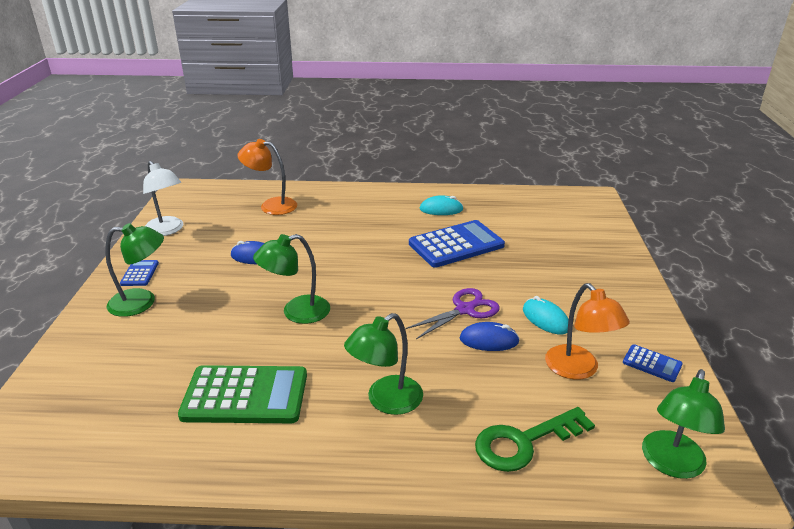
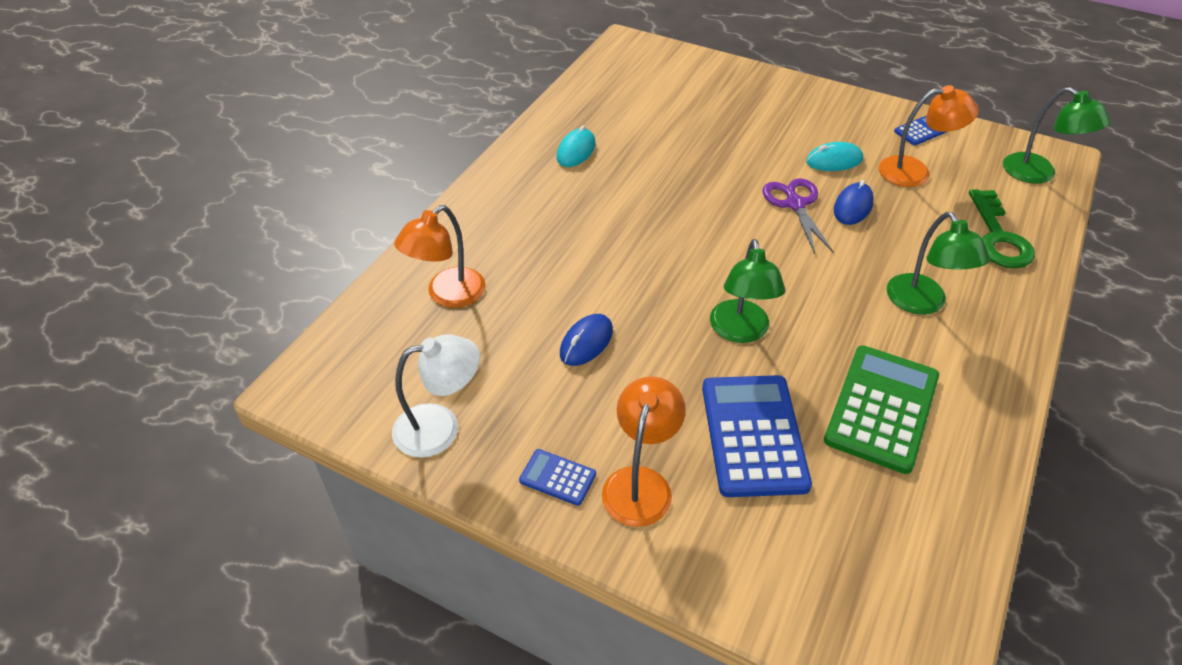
camera: 65 degrees left, 15 degrees up
(142, 302) = (640, 483): green lamp -> orange lamp
(456, 245) = (665, 167): blue calculator -> blue calculator (753, 435)

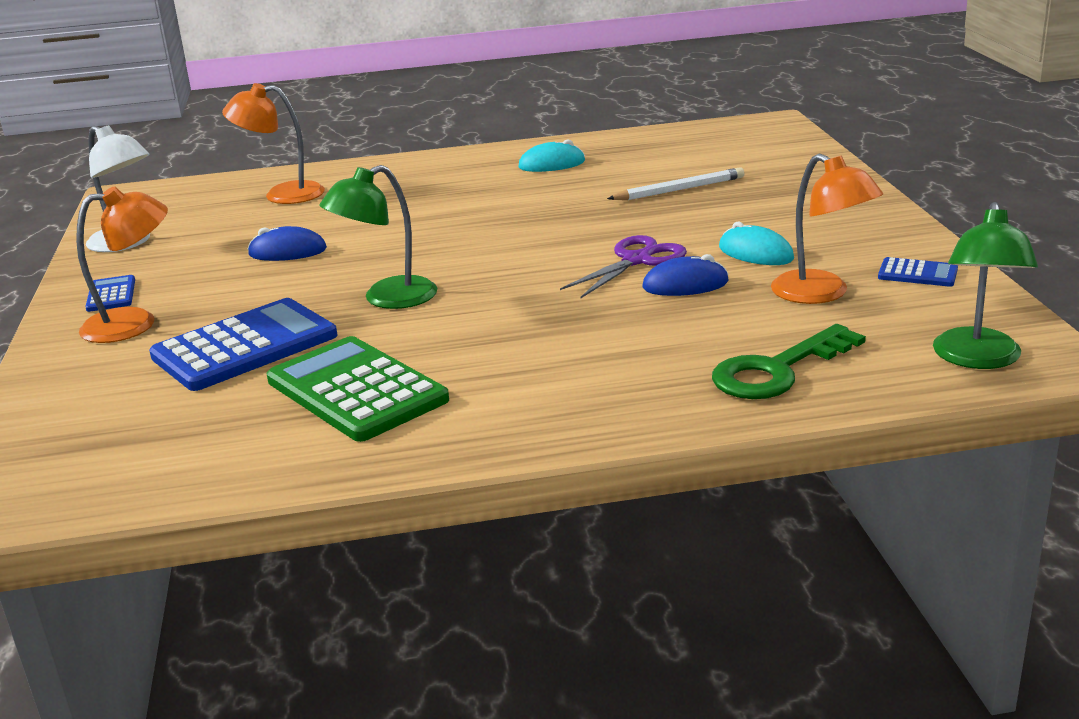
camera: 55 degrees right, 20 degrees down
(697, 131) = (679, 189): none -> white pencil
(882, 408) = (357, 390): green calculator -> green calculator turned 120 degrees counterclockwise
(922, 303) = (567, 363): green lamp -> none

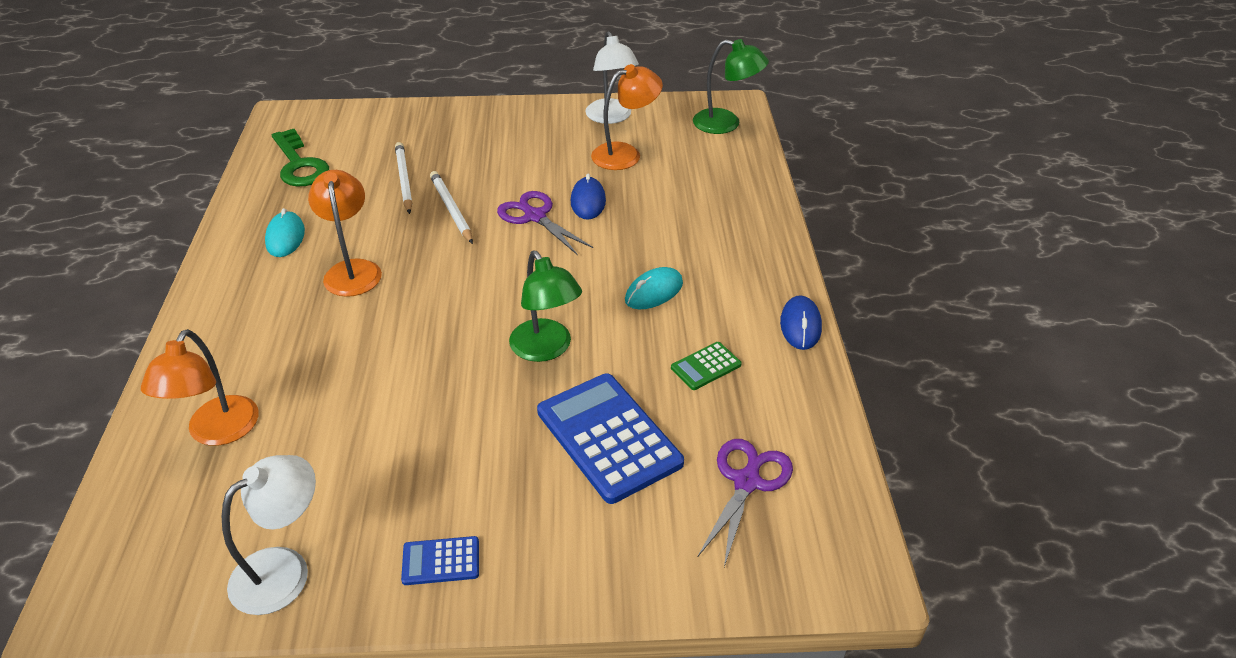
camera: 85 degrees left, 15 degrees up
(135, 323) = (527, 528): orange lamp -> orange lamp (352, 270)
(158, 430) = (747, 481): none -> purple scissors
(287, 252) = (399, 419): blue mouse -> blue mouse (800, 325)
(357, 390) = (706, 366): green calculator -> green calculator, size x0.47
(631, 219) = (451, 209): none -> white pencil
(755, 253) = (549, 166): turquoise mouse -> turquoise mouse (654, 292)
(777, 370) = (722, 186): green key -> green key (299, 165)
(917, 273) = (611, 117): blue calculator -> white lamp

